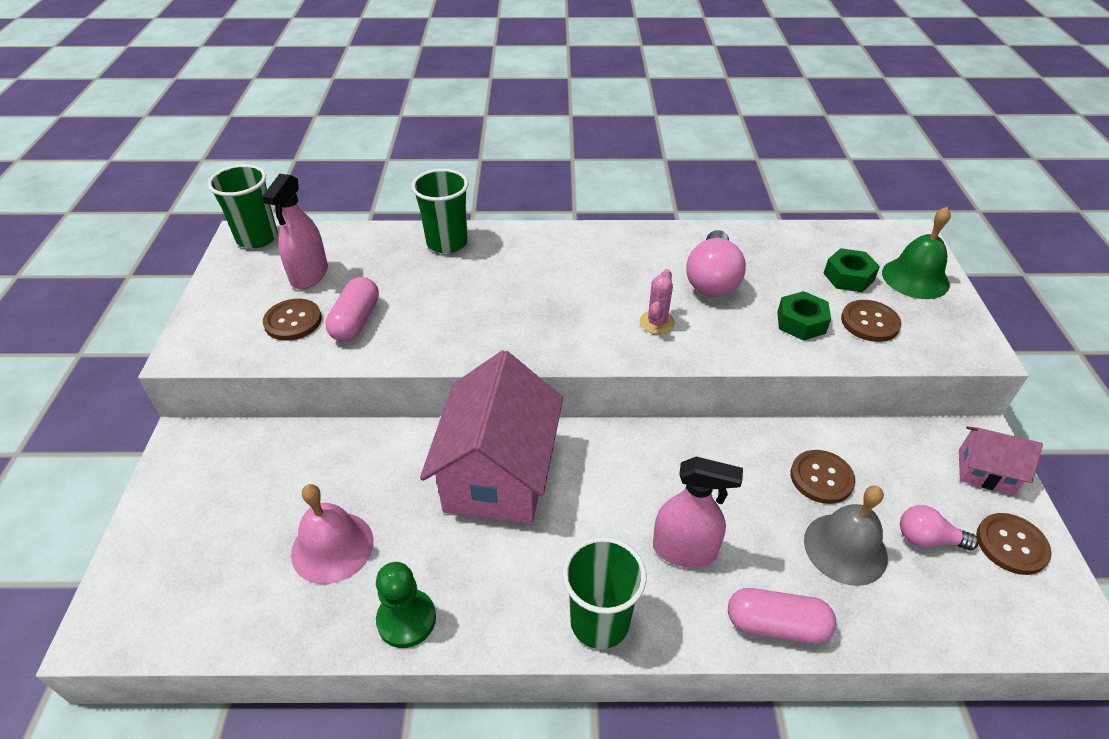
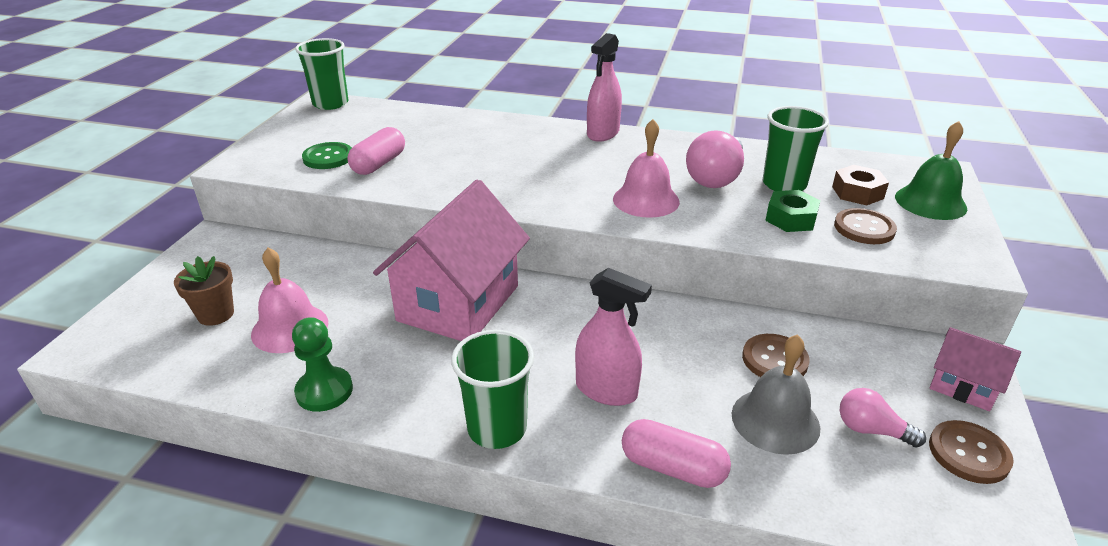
camera: 15 degrees right, 10 degrees down
(239, 547) = (216, 314): none -> brown flower pot
(293, 321) = (328, 157): brown button -> green button
(309, 275) = (358, 131): pink spray bottle -> pink spray bottle (603, 133)
(447, 243) = (484, 124): green cup -> green cup (784, 184)
(657, 322) = (646, 200): pink cactus -> pink bell
(848, 277) = (857, 192): green nut -> brown nut

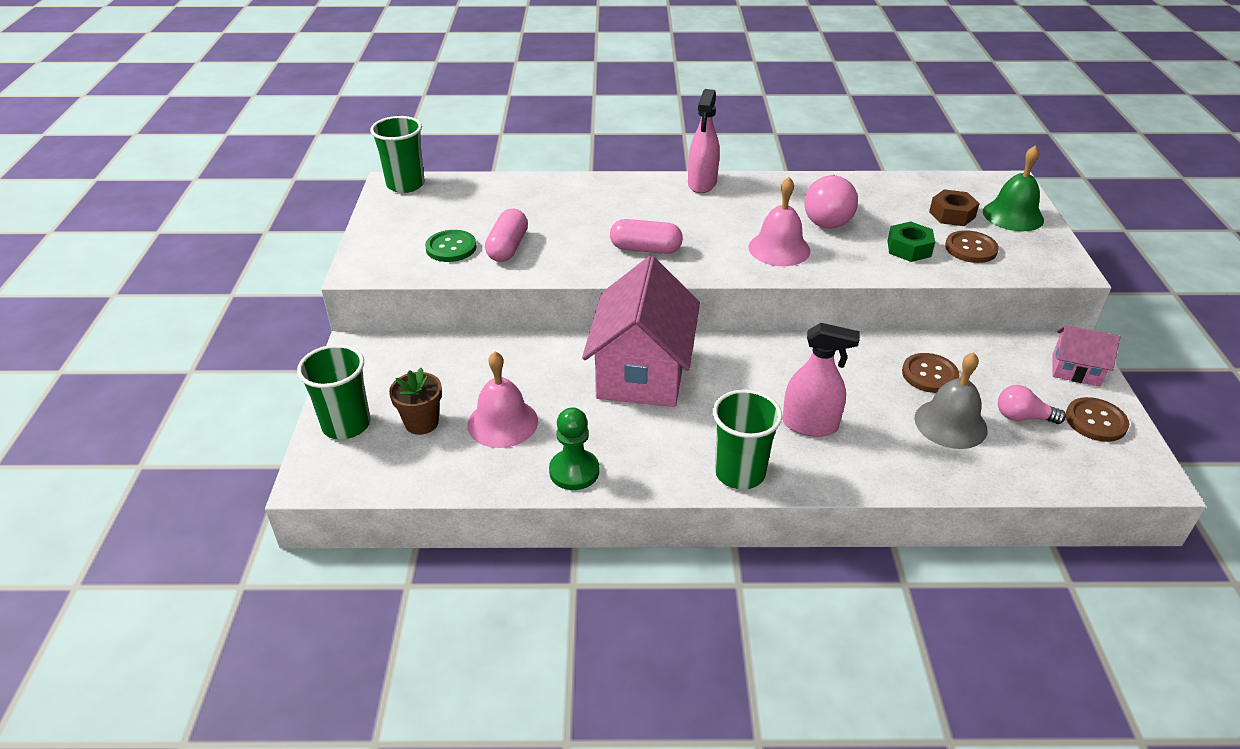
camera: 15 degrees left, 5 degrees up
(672, 467) = (891, 475): pink capsule -> pink capsule (645, 249)
(784, 184) = (888, 215): green cup -> green cup (346, 425)

